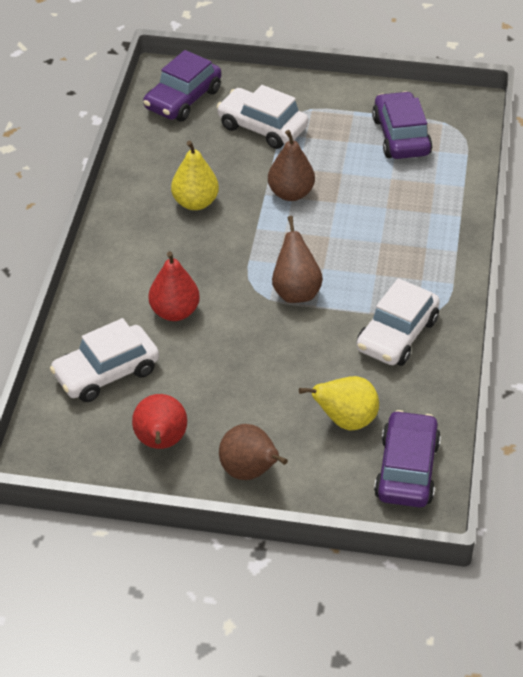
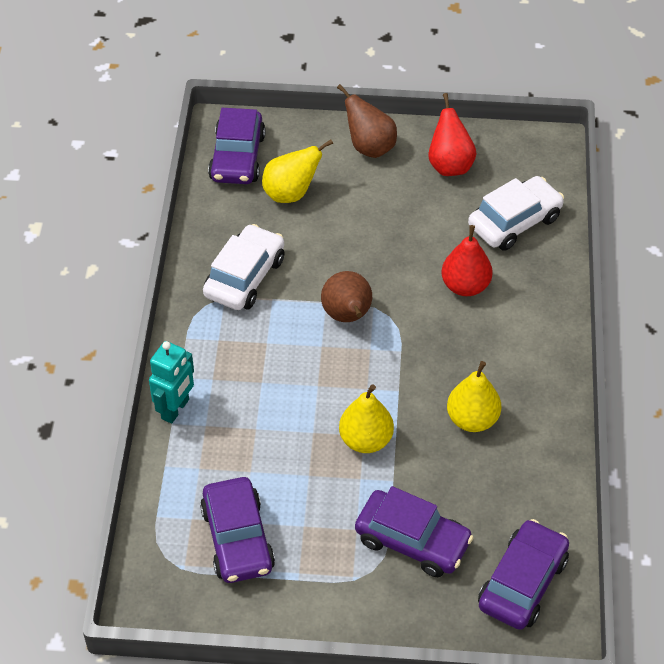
camera: 175 degrees right, 5 degrees up
(262, 127) = (412, 541): white car -> purple car
(291, 193) = (366, 440): brown pear -> yellow pear
(458, 226) = (175, 409): none -> turquoise robot

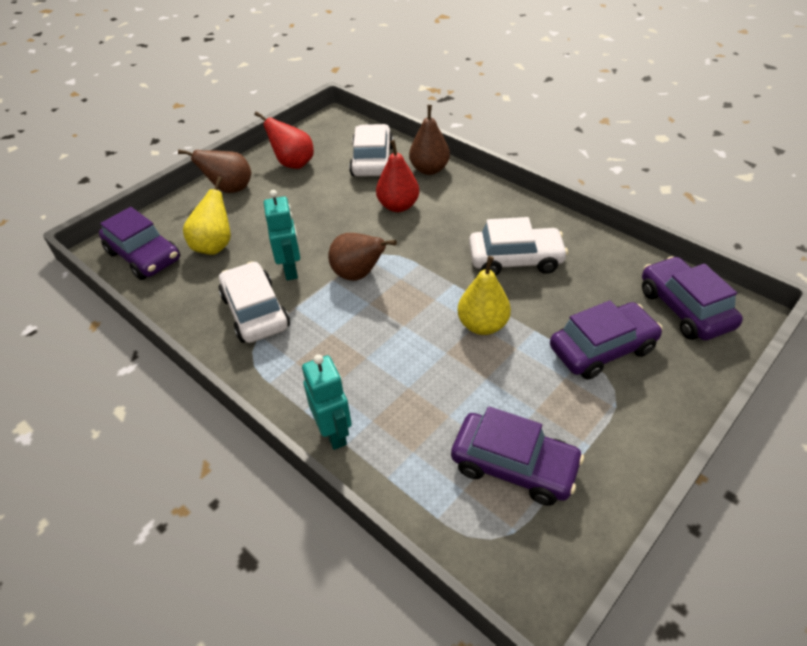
camera: 50 degrees left, 5 degrees down
(311, 266) = (291, 270): none -> turquoise robot
(472, 419) = (515, 260): yellow pear -> white car
(545, 275) = (429, 169): none -> brown pear

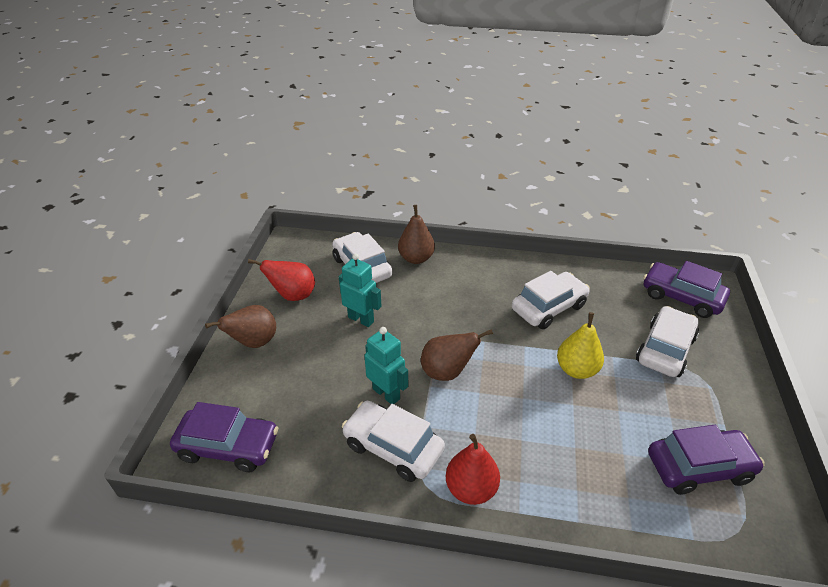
camera: 35 degrees left, 5 degrees down
(215, 246) = (293, 403): yellow pear -> none
(334, 433) = (560, 517): turquoise robot -> turquoise robot (361, 319)
(398, 206) = (421, 299): red pear -> red pear (471, 489)
(602, 349) = (665, 349): purple car -> white car

